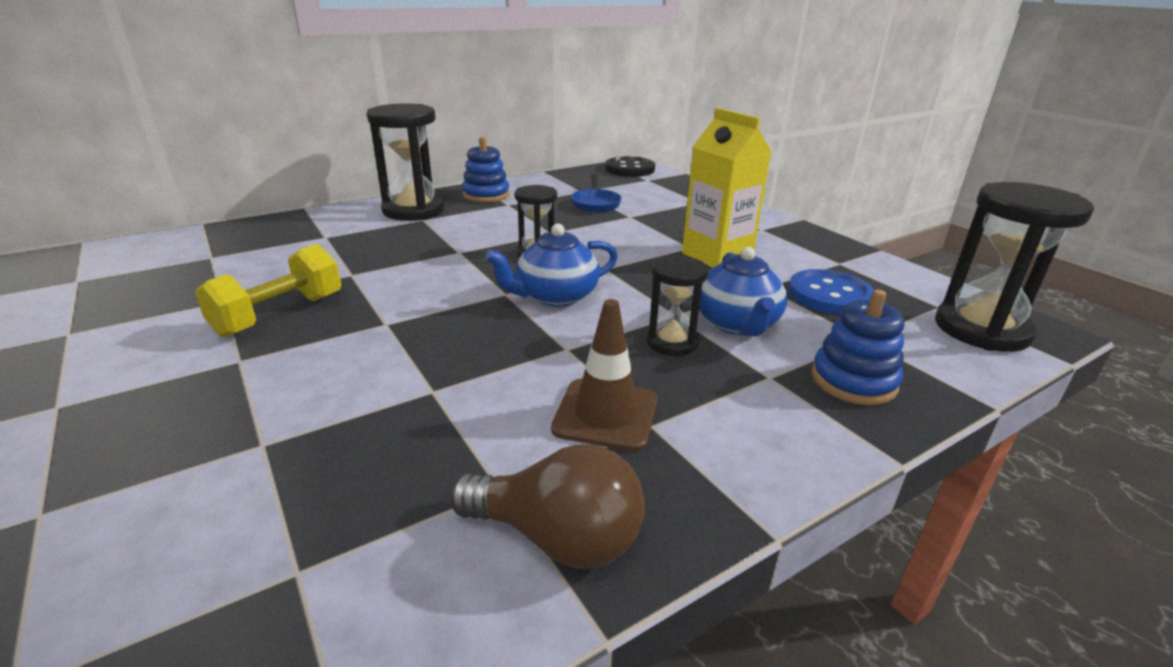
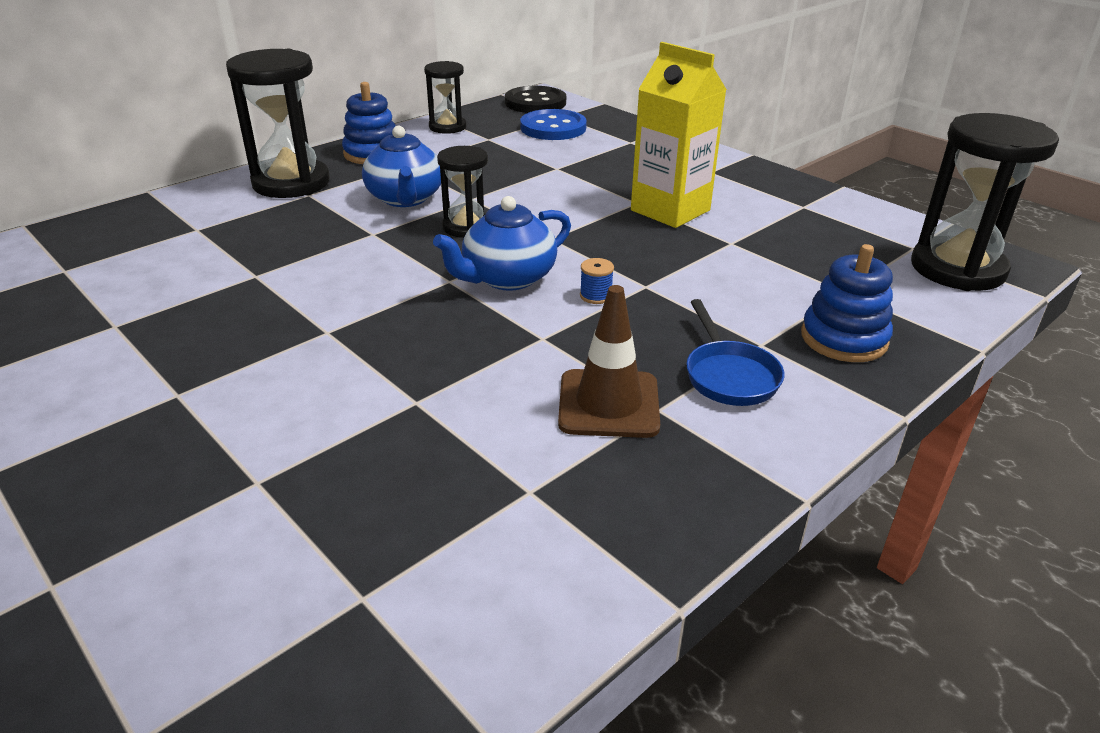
camera: 10 degrees left, 5 degrees up
(279, 315) = (194, 335): yellow dumbbell -> none
(557, 537) = (603, 529): brown light bulb -> none
(595, 204) = (511, 154): blue pan -> blue pan (729, 375)
(627, 318) = (596, 296): none -> blue spool
(672, 342) = (652, 318): black hourglass -> black hourglass (447, 127)
(737, 324) = (713, 289): blue teapot -> blue teapot (405, 198)
(829, 295) = (800, 245): blue button -> blue button (553, 128)

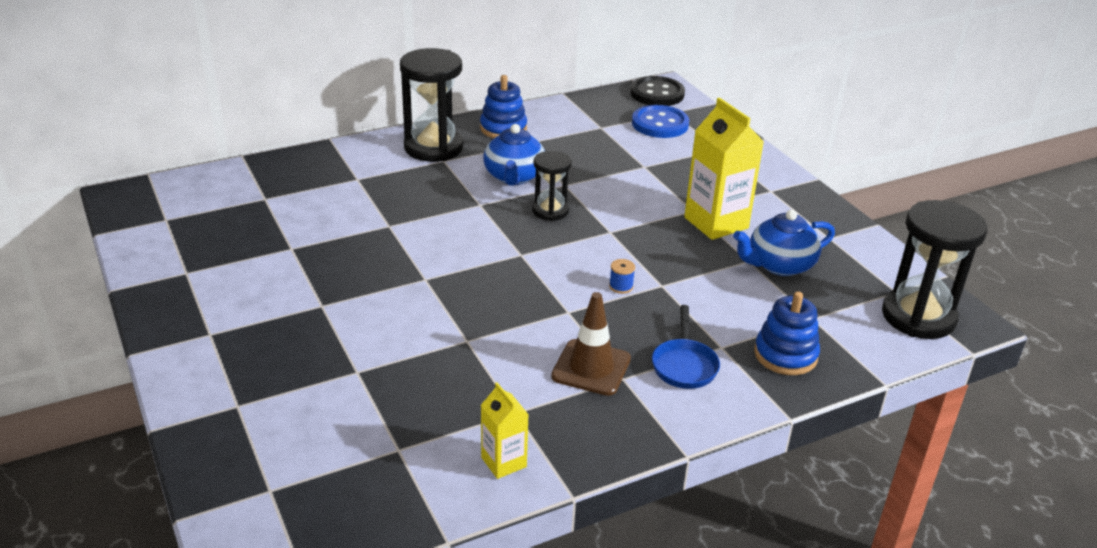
camera: 15 degrees right, 0 degrees up
(447, 127) = (572, 110): black hourglass -> none
(507, 278) = (563, 260): blue teapot -> blue teapot (779, 265)
(545, 577) = (503, 462): none -> yellow carton

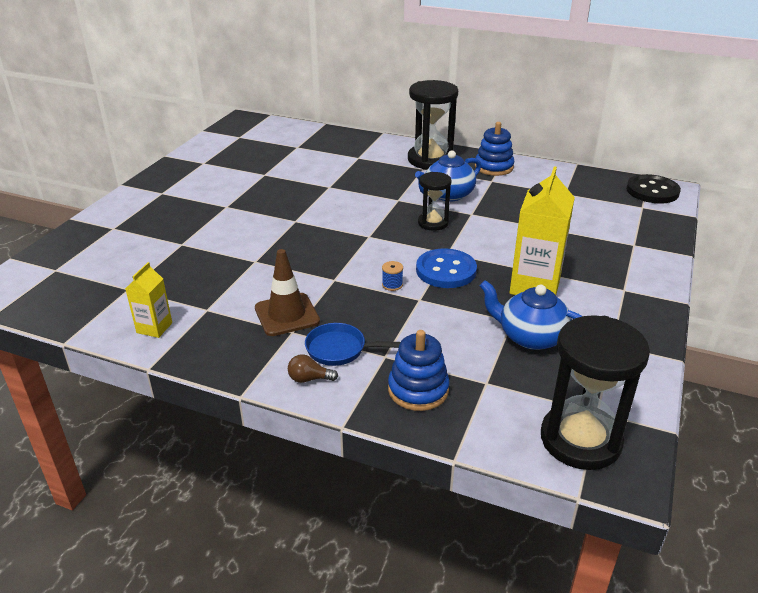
camera: 50 degrees right, 0 degrees up
(660, 124) = (615, 209): blue button -> blue button (446, 270)
(684, 365) = (341, 349): blue pan -> blue pan turned 45 degrees clockwise
(706, 404) = (309, 379): none -> brown light bulb

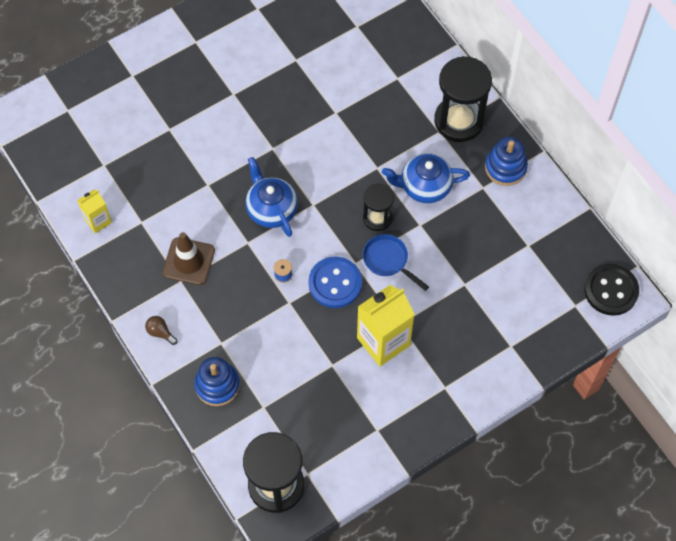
camera: 35 degrees right, 30 degrees up
(341, 349) = (198, 319): blue pan -> blue pan (388, 260)
(530, 337) = (330, 388): blue teapot -> blue teapot (271, 209)

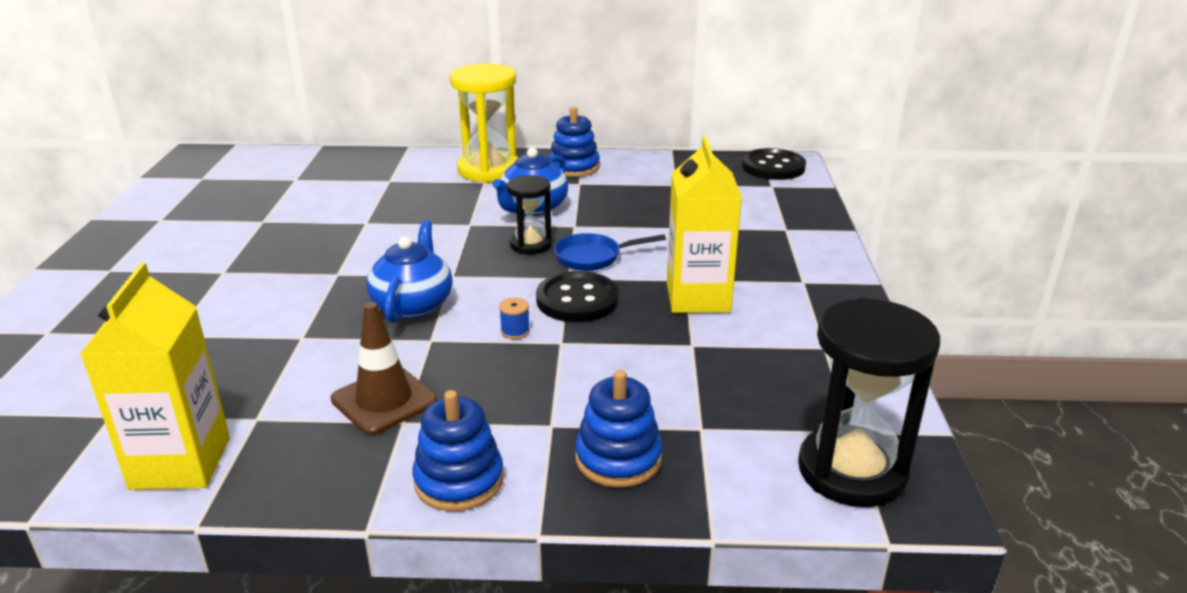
camera: 55 degrees left, 35 degrees down
(98, 221) = (181, 463): yellow carton -> yellow carton, size x1.85
(160, 332) = (459, 480): brown light bulb -> blue stacking toy
(271, 209) = (413, 304): blue teapot -> blue teapot turned 90 degrees clockwise
(335, 283) = (577, 300): blue button -> black button
(459, 121) = (488, 170): black hourglass -> yellow hourglass

